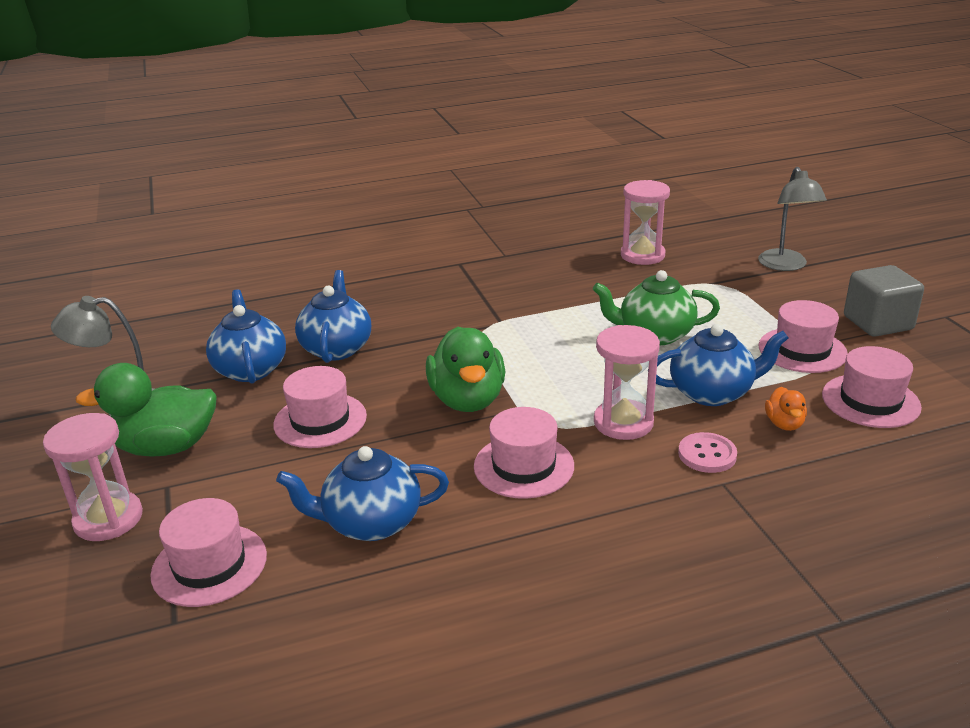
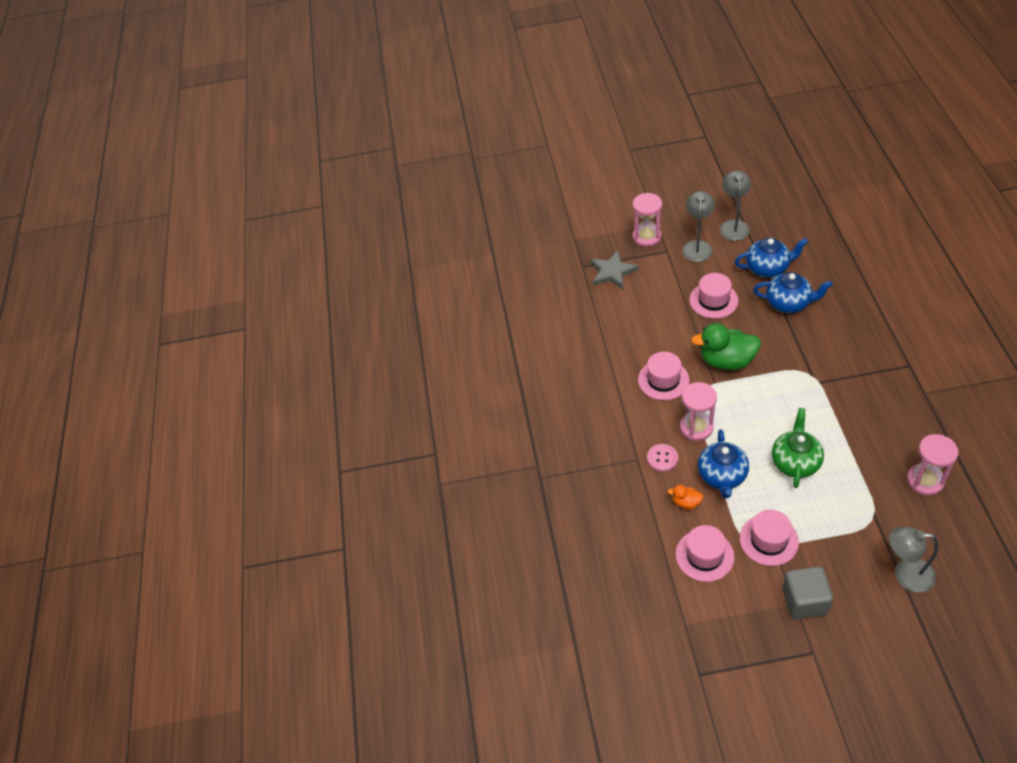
camera: 105 degrees right, 20 degrees up
(166, 447) = (697, 246): green duck -> grey lamp
(209, 565) = (612, 272): pink hat -> grey star
(370, 523) = (630, 322): blue teapot -> none

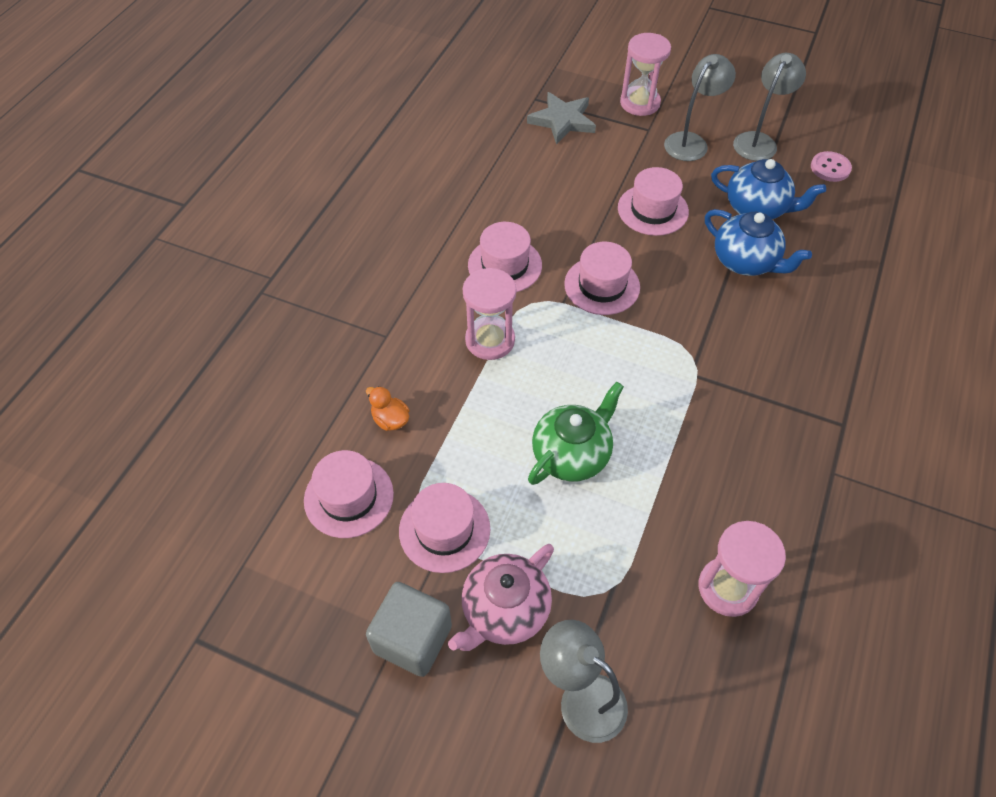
camera: 25 degrees right, 5 degrees up
(662, 458) = (414, 352): pink button -> pink button (830, 168)
(722, 476) = (464, 415): blue teapot -> none
(726, 361) = (602, 285): green duck -> pink hat
(834, 559) = (504, 611): none -> pink teapot

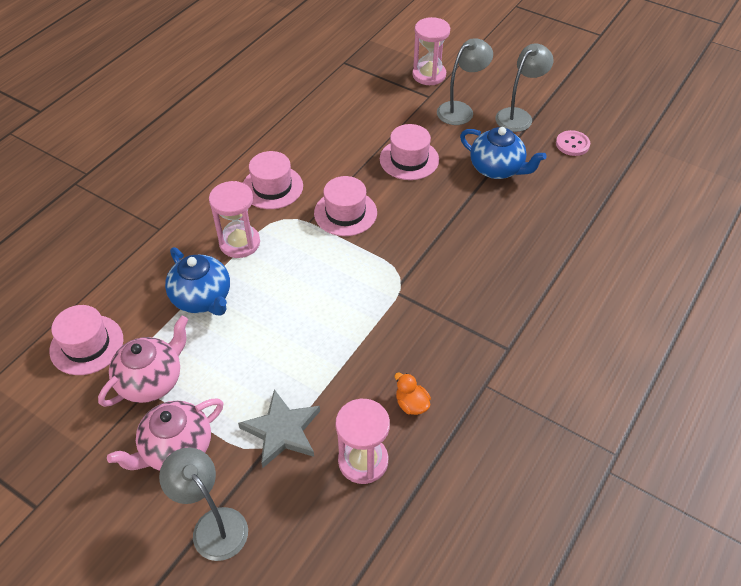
camera: 10 degrees right, 5 degrees down
(390, 420) = (139, 292): orange duck -> orange duck (411, 404)
(412, 639) = (97, 458): grey cube -> none
(444, 530) = (152, 380): pink hat -> pink teapot
(562, 121) = (360, 82): grey star -> grey star (282, 431)
(572, 454) = (273, 339): green teapot -> none
(745, 262) = (472, 209): blue teapot -> blue teapot (202, 298)

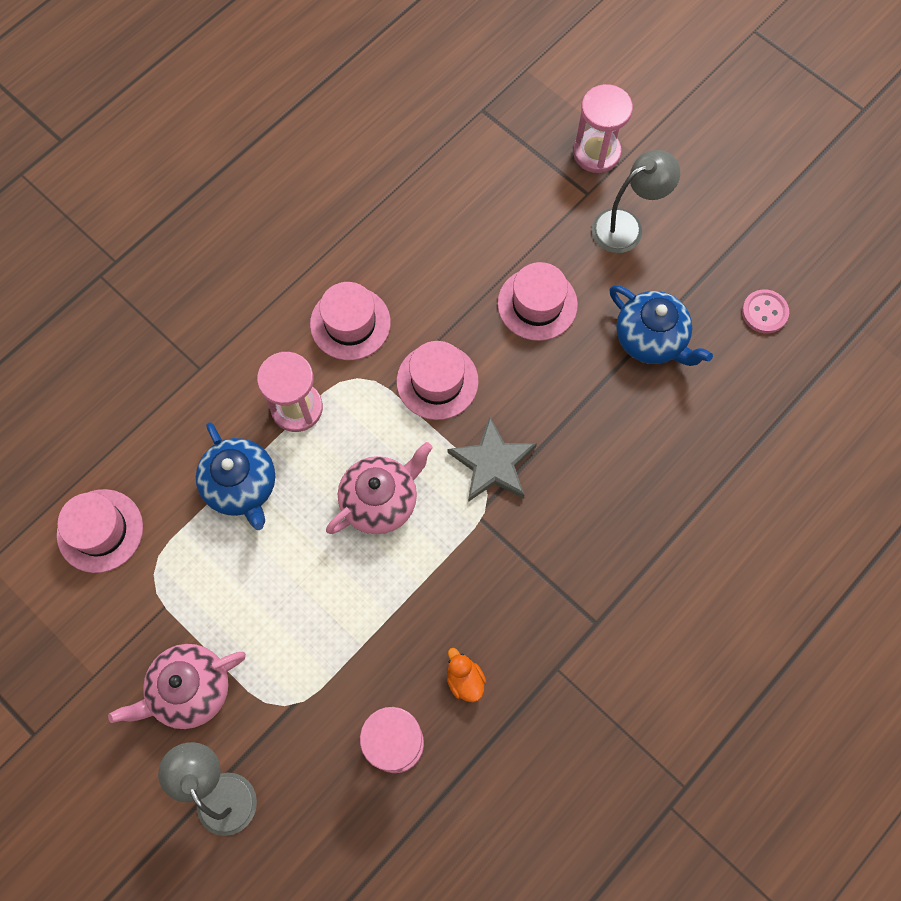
camera: 10 degrees right, 20 degrees up
(152, 380) = (171, 594): pink teapot -> pink teapot (381, 500)
(282, 431) = (311, 688): grey star -> grey star (493, 463)
(518, 116) = (703, 249): grey lamp -> none

